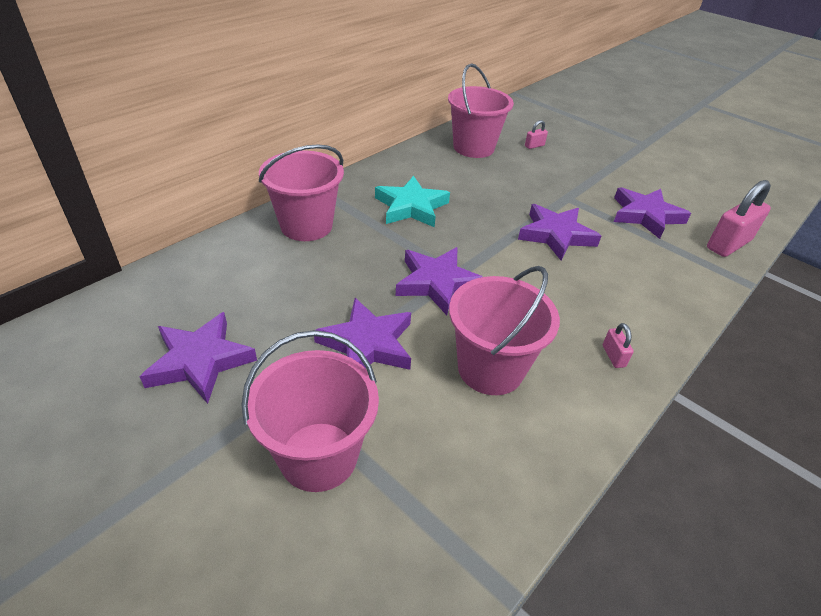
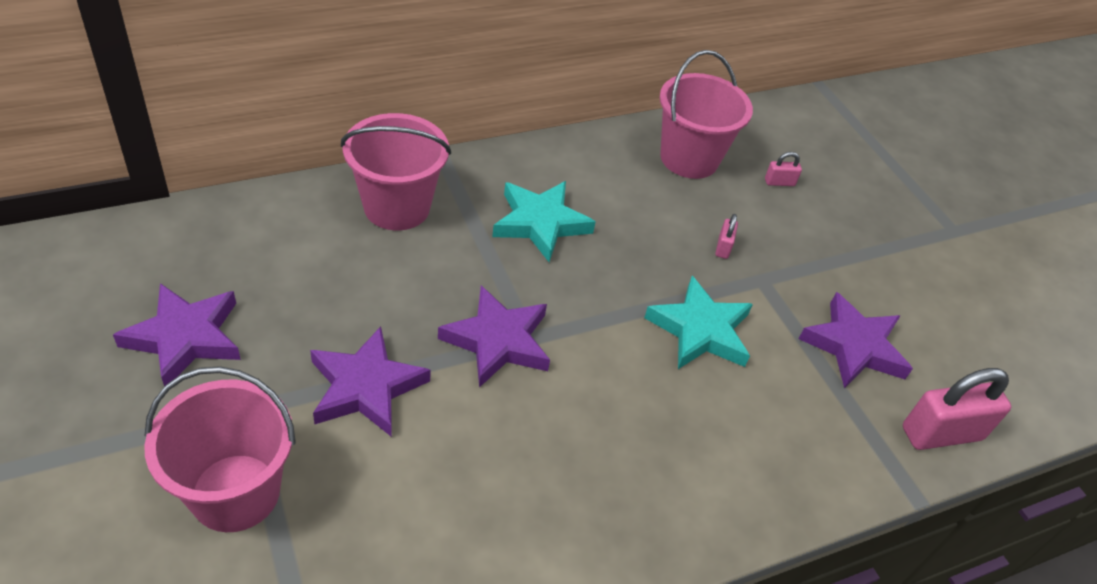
camera: 20 degrees right, 5 degrees up
(490, 369) = (481, 473): pink bucket -> none
(556, 235) = (700, 330): purple star -> turquoise star
(613, 356) = (642, 520): pink padlock -> pink padlock (723, 247)

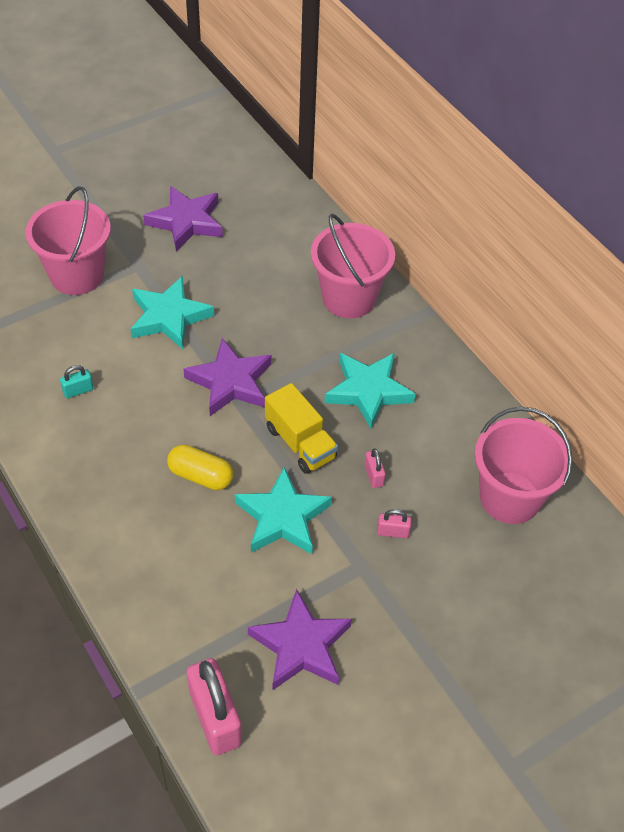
camera: 85 degrees right, 5 degrees up
(366, 387) = (169, 317): purple star -> turquoise star
(472, 516) = (78, 390): none -> turquoise padlock
(602, 294) = (300, 443): none -> yellow truck
(637, 395) = (200, 476): none -> yellow capsule
(779, 182) = (511, 582): pink padlock -> pink padlock (373, 475)

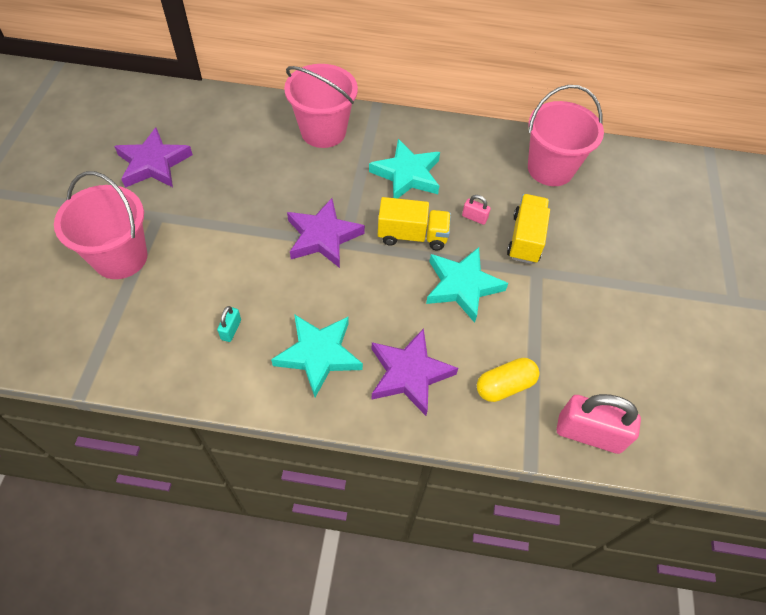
camera: 50 degrees left, 5 degrees up
(169, 317) = (227, 231): turquoise star -> turquoise star (319, 355)
(200, 476) = (385, 307): yellow capsule -> yellow capsule (504, 386)
(301, 646) = (570, 345): purple star -> purple star (409, 374)
(393, 532) = (525, 238): pink padlock -> yellow truck

